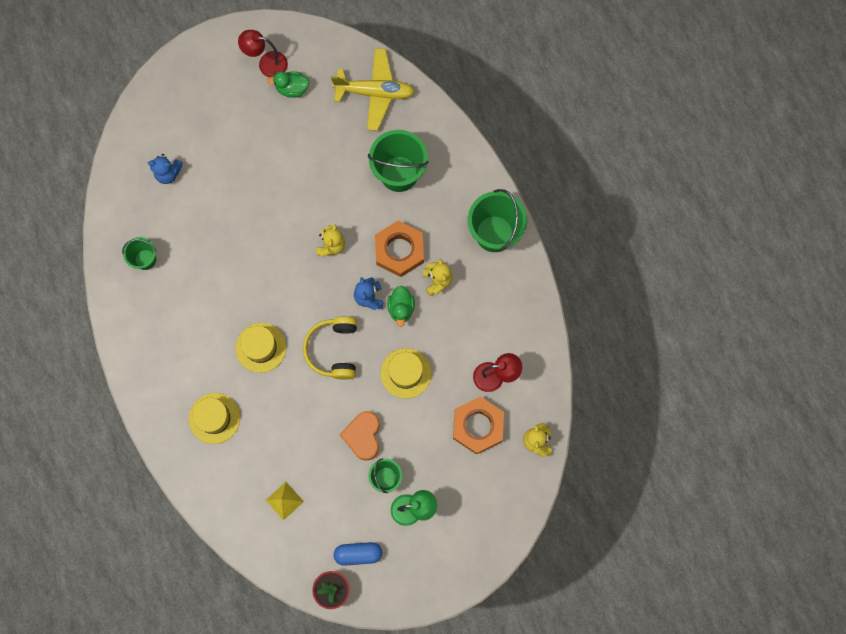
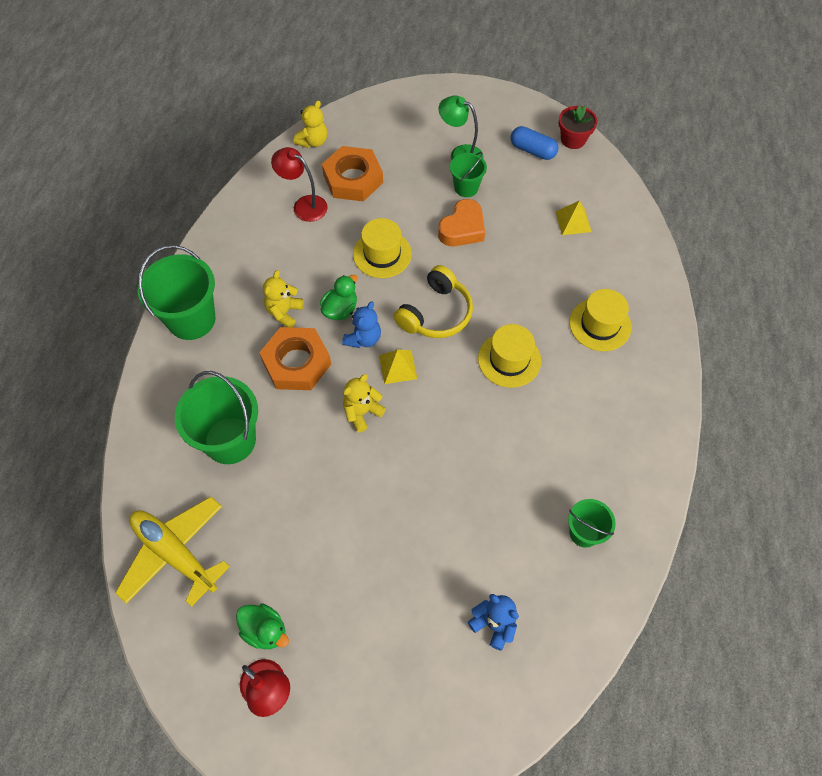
camera: 145 degrees left, 15 degrees down
(331, 292) = (398, 367): none -> yellow pyramid

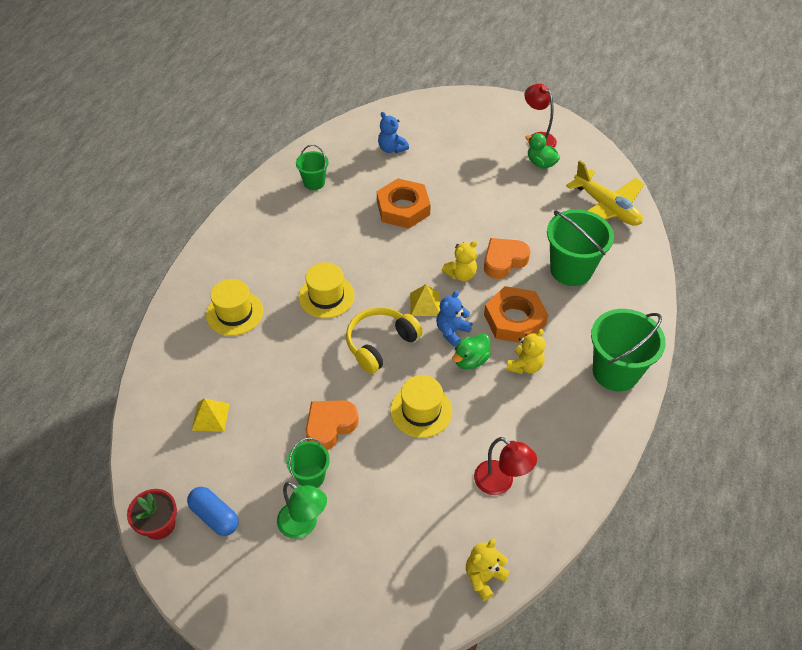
camera: 170 degrees left, 10 degrees down
(312, 440) = (504, 261): none -> orange heart
(353, 179) = (440, 510): orange nut -> orange nut (403, 208)

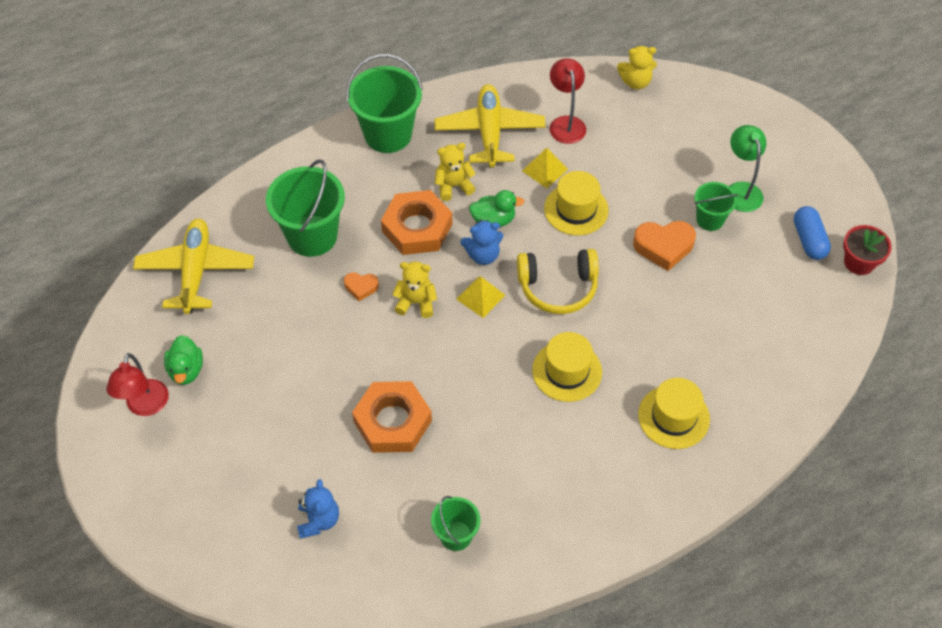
camera: 140 degrees left, 5 degrees up
(210, 416) = (764, 324): yellow pyramid -> yellow pyramid (544, 170)
(504, 261) = (361, 287): orange heart -> orange heart, size x0.56
(548, 429) = (489, 132): none -> yellow plane

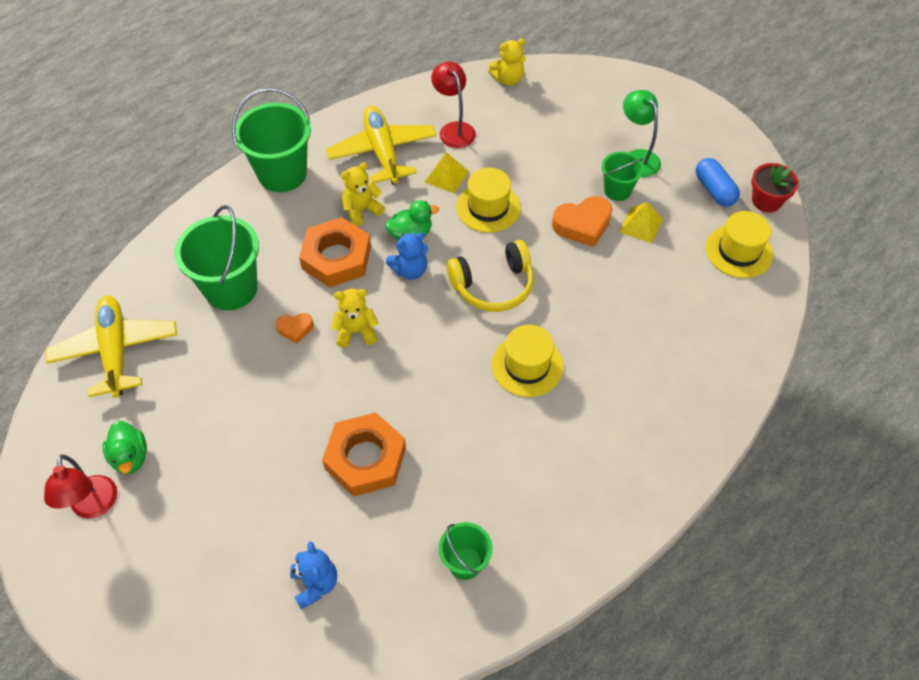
camera: 15 degrees left, 0 degrees up
(480, 297) = (419, 311): yellow pyramid -> yellow pyramid (641, 225)
(673, 417) = (645, 386): yellow hat -> yellow hat (739, 251)

